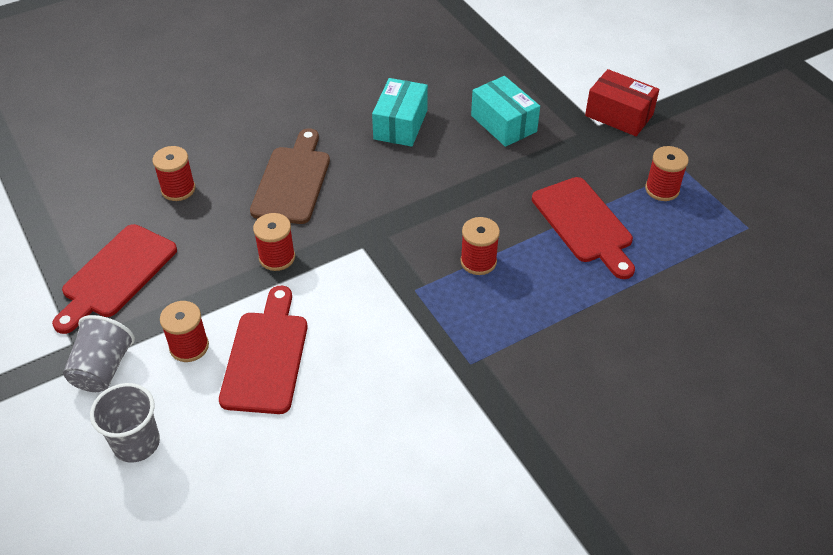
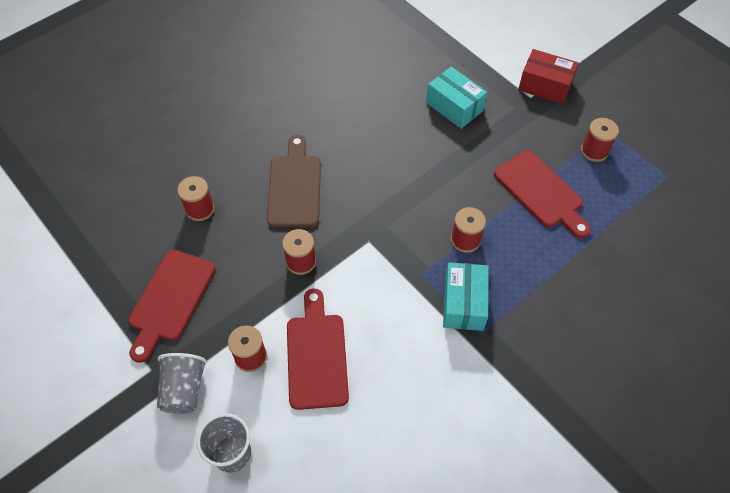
camera: 10 degrees left, 10 degrees up
(400, 124) = (370, 119): turquoise box -> turquoise box (463, 303)

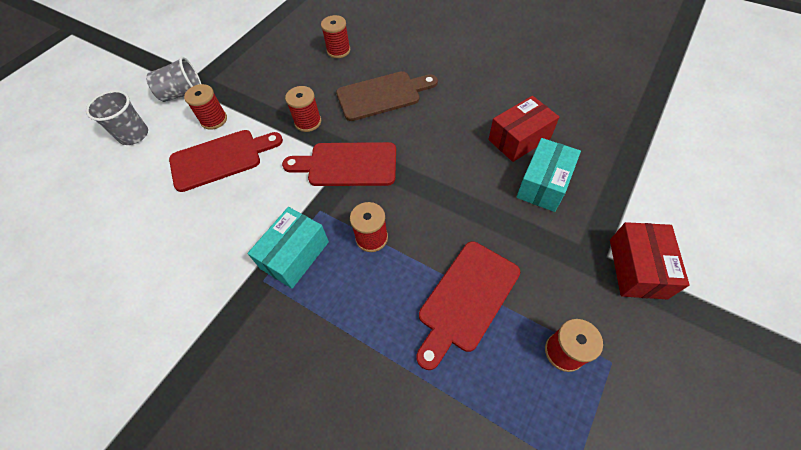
camera: 75 degrees right, 0 degrees up
(170, 299) = (255, 63): red cutting board -> red cutting board (347, 164)
(400, 103) = (519, 139): none -> red box
(463, 303) = (294, 255): turquoise box -> turquoise box turned 45 degrees counterclockwise

